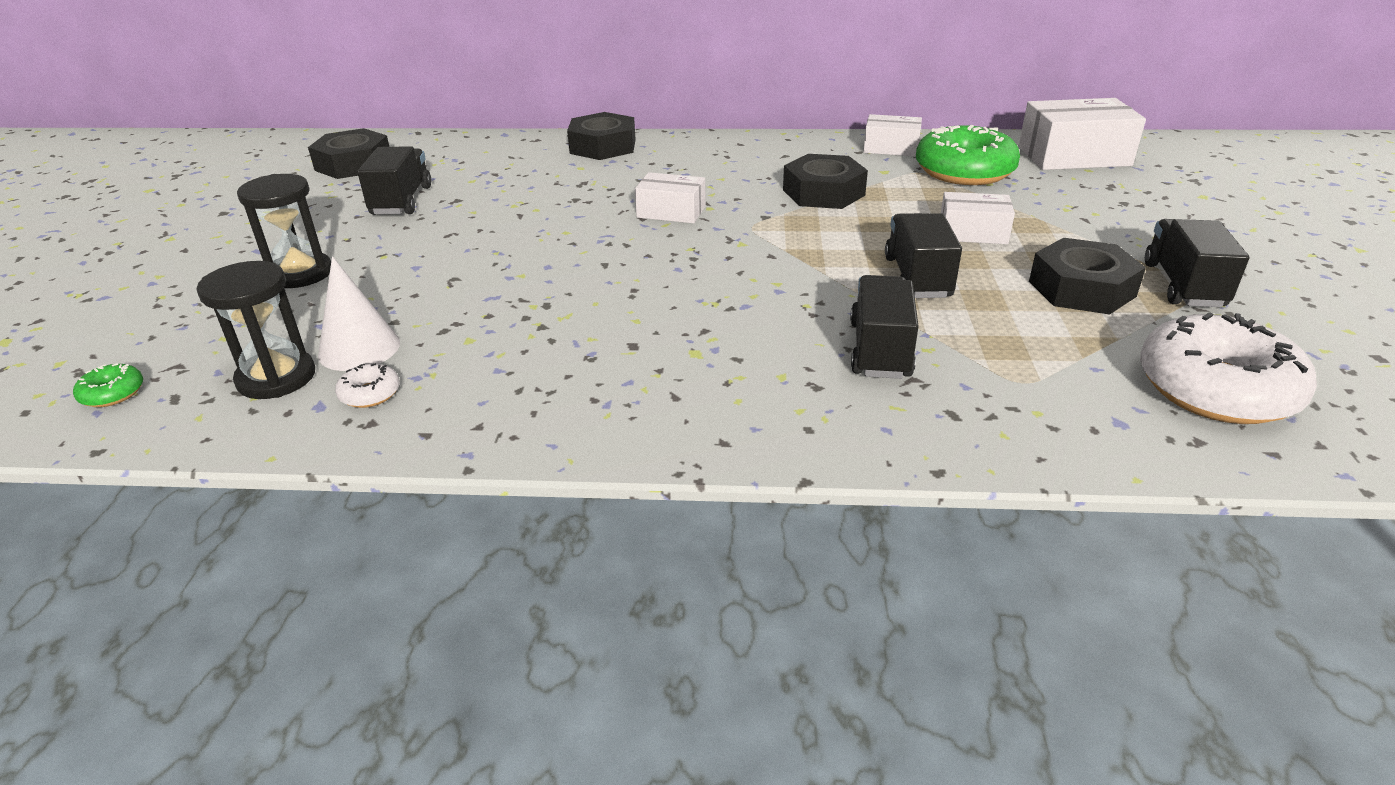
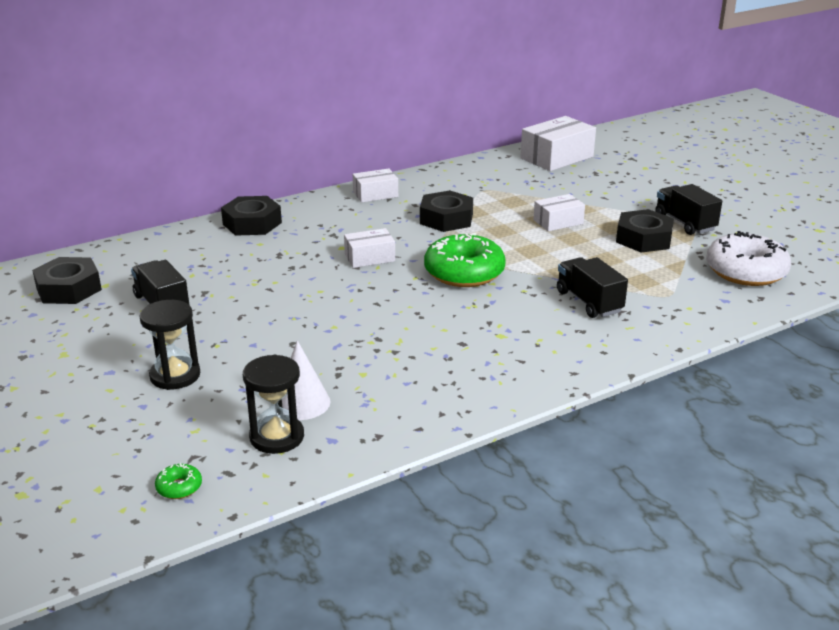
camera: 35 degrees left, 5 degrees down
(370, 394) = (352, 422): white donut -> none
(891, 148) = (448, 177): white box -> white box (375, 194)
(917, 277) = (561, 257): black truck -> none
(964, 171) = (509, 183): green donut -> green donut (464, 272)

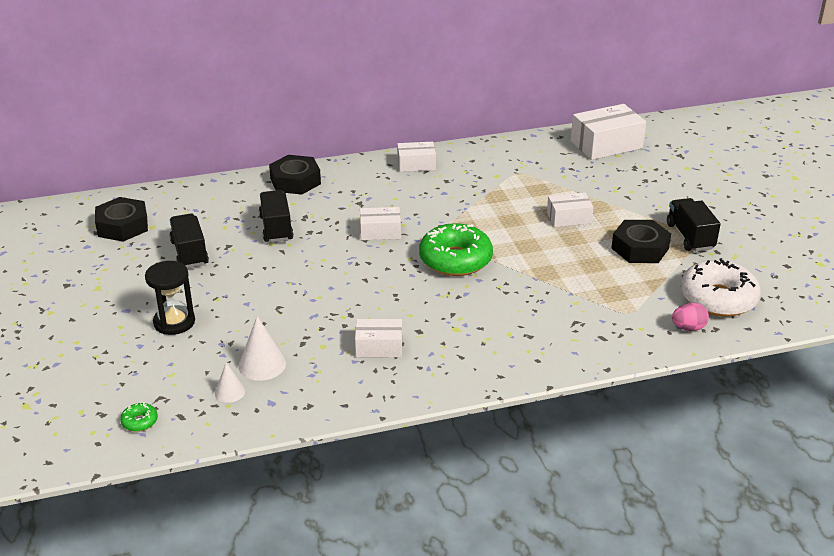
camera: 15 degrees right, 5 degrees up
(277, 437) = (230, 392): black hourglass -> white cone
(427, 365) = (379, 347): none -> white box
(446, 219) = (467, 200): black nut -> none
(589, 302) = (551, 308): black truck -> black truck (276, 228)
(734, 300) = (688, 328): none -> pink egg

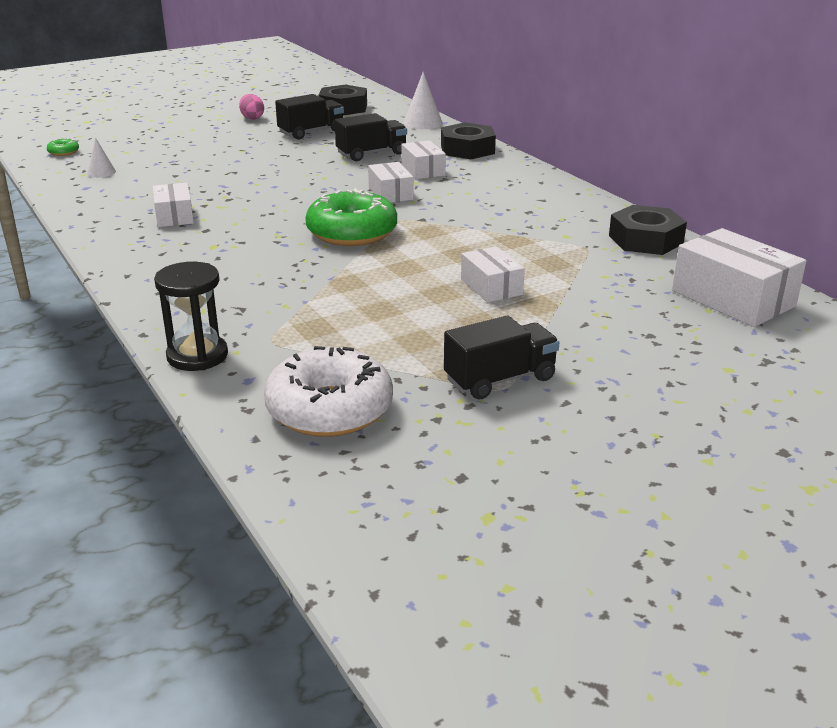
camera: 75 degrees right, 5 degrees down
(174, 322) = (201, 142): black hourglass -> black hourglass (197, 356)
(262, 364) = (142, 177): white cone -> white cone (423, 123)
(416, 164) = (553, 193): white box -> white box (423, 170)
(640, 248) = (440, 340): black nut -> black nut (645, 240)
(688, 328) = (244, 387): pink egg -> pink egg (252, 118)

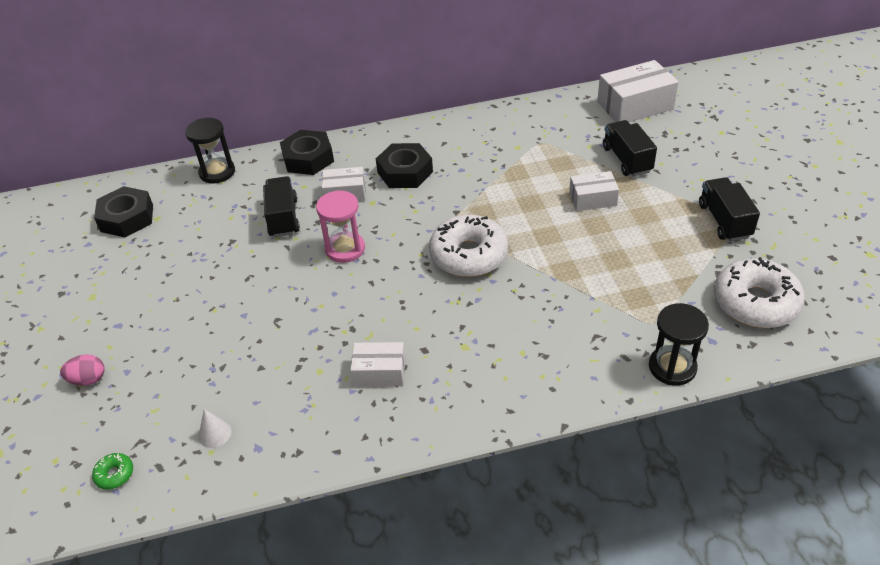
camera: 70 degrees left, 15 degrees up
(252, 118) = (108, 292): pink egg -> pink egg (88, 379)
(311, 132) = (191, 251): black truck -> black truck (627, 159)
(338, 181) = (345, 249): none -> pink hourglass
(352, 233) = (469, 255): green donut -> white donut
(390, 193) = (391, 220): white box -> none
(423, 123) = (217, 172): white cone -> black hourglass
(645, 240) = (537, 115): black nut -> black nut (405, 172)

